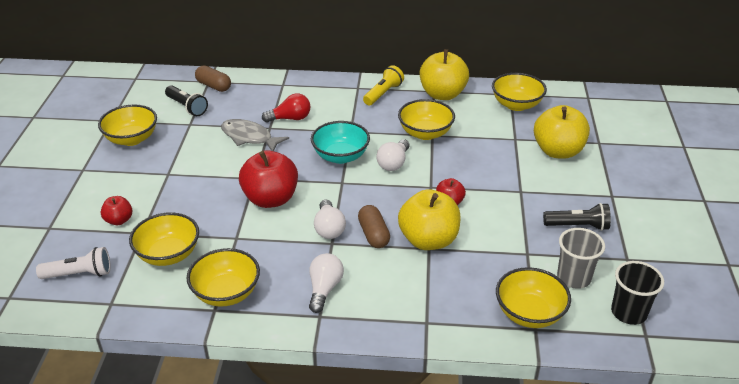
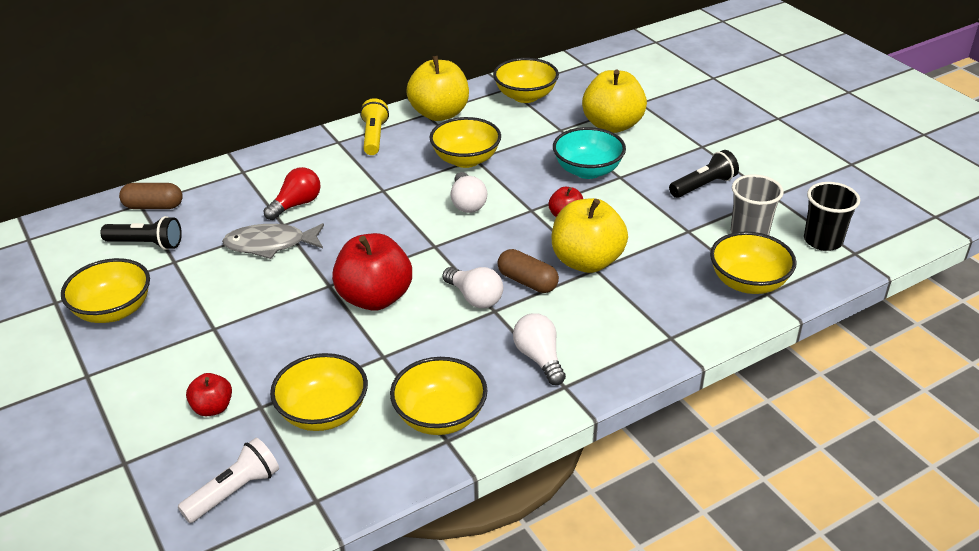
camera: 35 degrees left, 0 degrees up
(340, 156) = (402, 220): turquoise bowl -> turquoise bowl (587, 170)

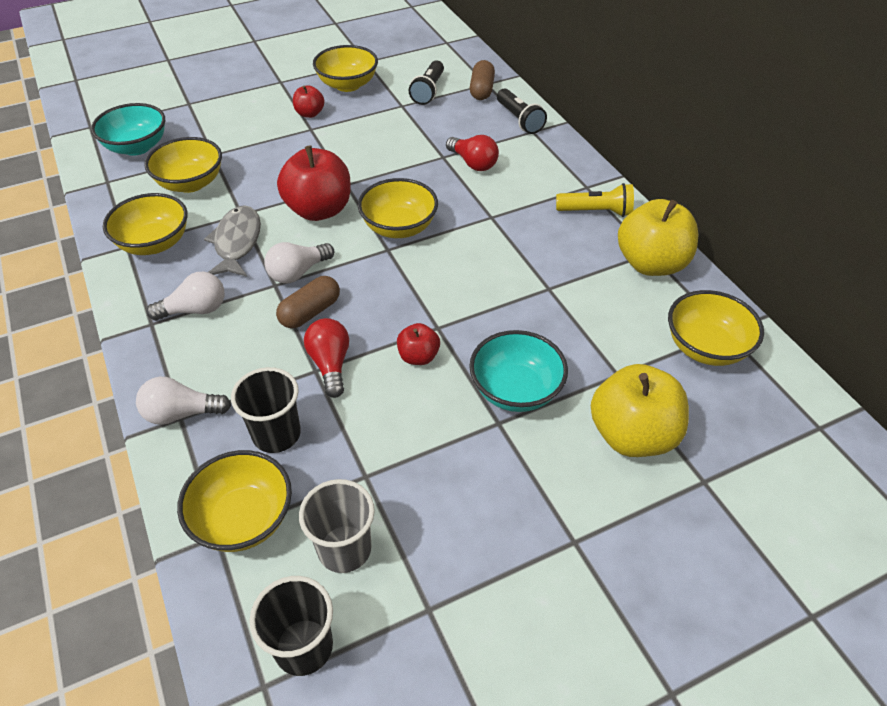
camera: 95 degrees right, 10 degrees up
(212, 408) = (222, 133): red apple -> red apple (310, 114)
(234, 491) = (137, 147): white flashlight -> turquoise bowl
(270, 245) = (413, 151): grey fish -> grey fish (237, 242)
(466, 159) = (546, 280): yellow bowl -> yellow bowl (399, 227)
(467, 203) = (458, 276): white light bulb -> white light bulb (181, 413)
(586, 261) = (330, 364): yellow apple -> red light bulb
(668, 279) = (276, 434): none -> black cup
(703, 186) = (466, 518): black flashlight -> black flashlight (519, 120)

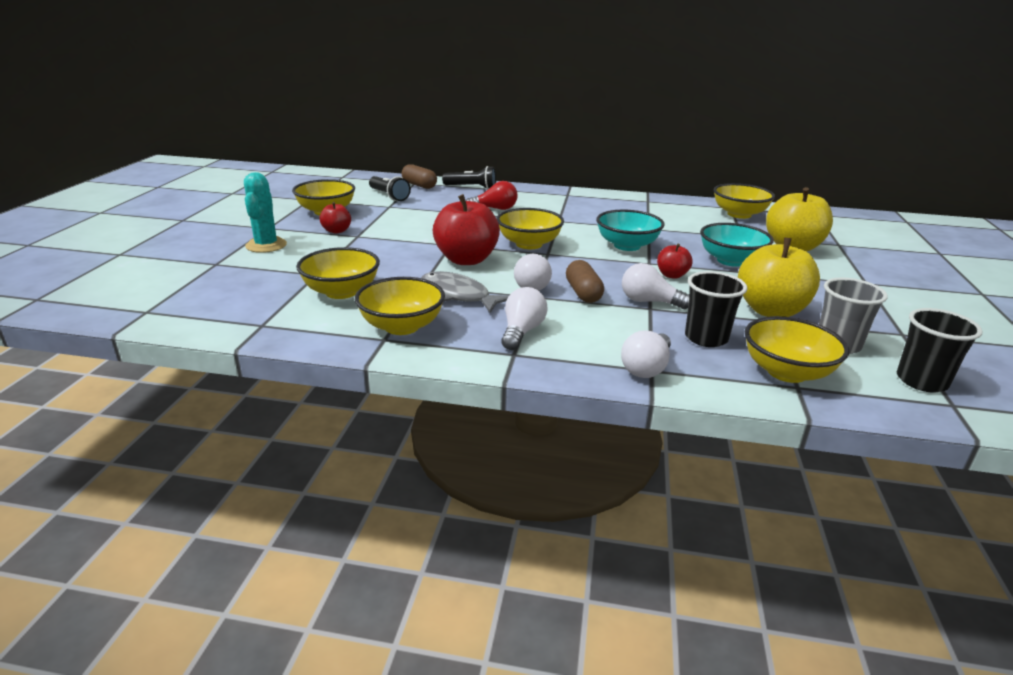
camera: 55 degrees left, 20 degrees down
(137, 147) = (235, 299): turquoise bowl -> turquoise bowl (627, 246)
(244, 102) = (266, 245): none -> turquoise cactus
(330, 364) = (649, 302): red light bulb -> white light bulb
(596, 212) = (594, 199): yellow flashlight -> none
(651, 263) = (657, 203): yellow apple -> yellow apple (770, 310)

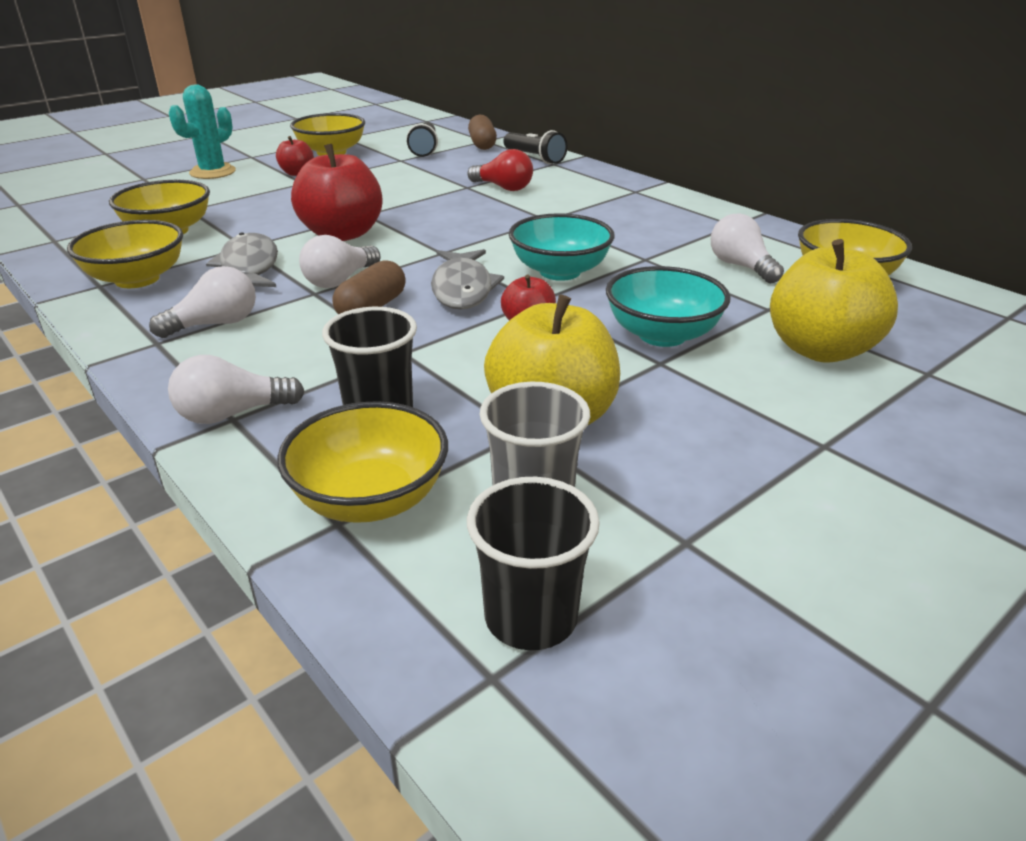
camera: 40 degrees right, 5 degrees up
(529, 244) = (446, 236): yellow bowl -> none
(603, 268) = (463, 289): none -> grey fish
(649, 302) = (420, 345): white light bulb -> white light bulb (740, 266)

